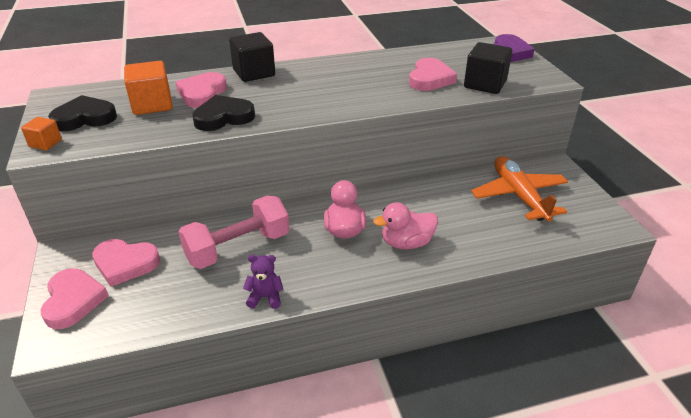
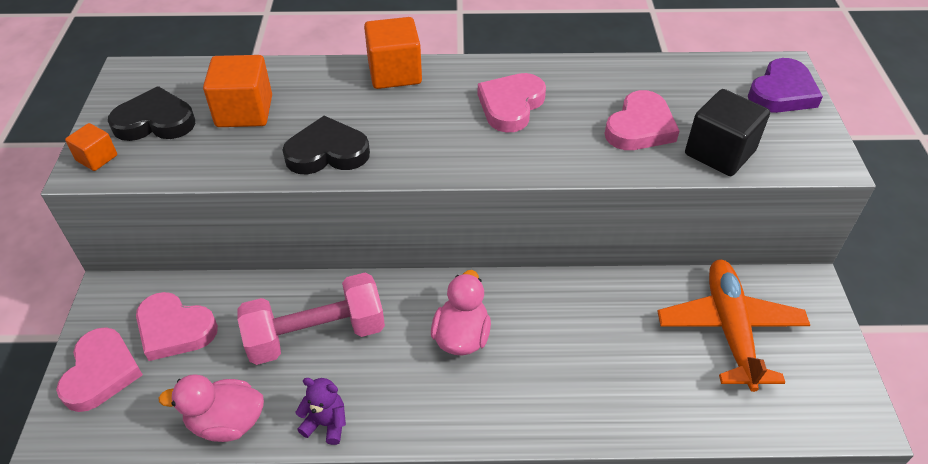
camera: 15 degrees right, 10 degrees up
(202, 94) = (314, 102): pink heart -> pink heart (511, 106)
(254, 73) = (394, 73): black cube -> orange cube
(406, 243) = (538, 377): pink duck -> pink duck (226, 422)

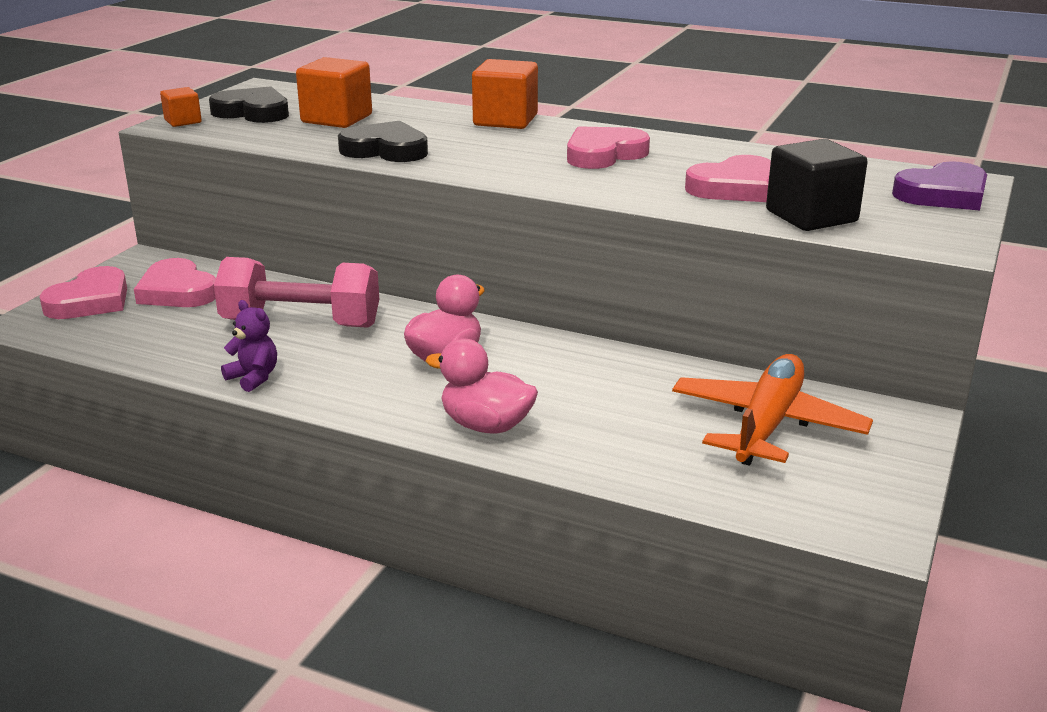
camera: 25 degrees right, 20 degrees down
(226, 422) = (165, 354): pink duck -> pink duck (486, 425)

